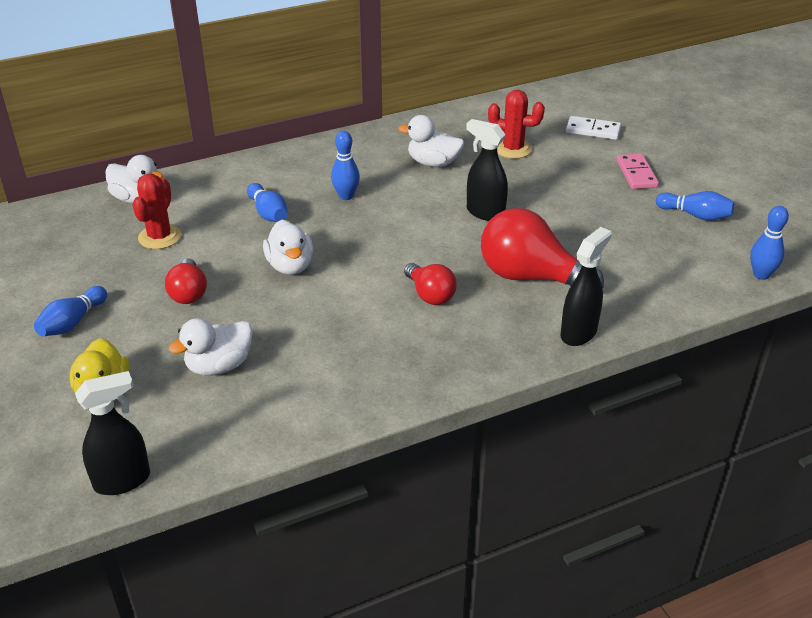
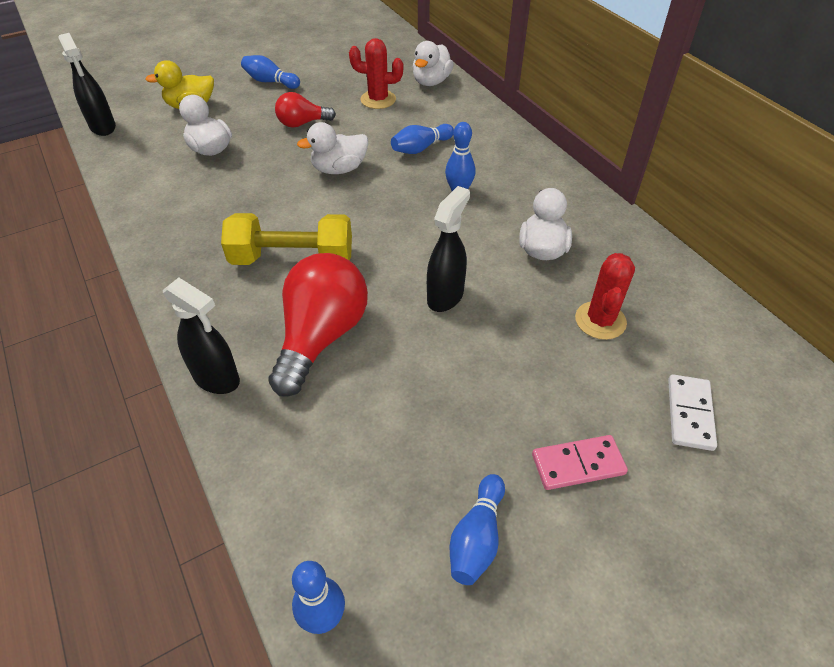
camera: 85 degrees right, 10 degrees up
(430, 295) = (292, 259): red light bulb -> yellow dumbbell

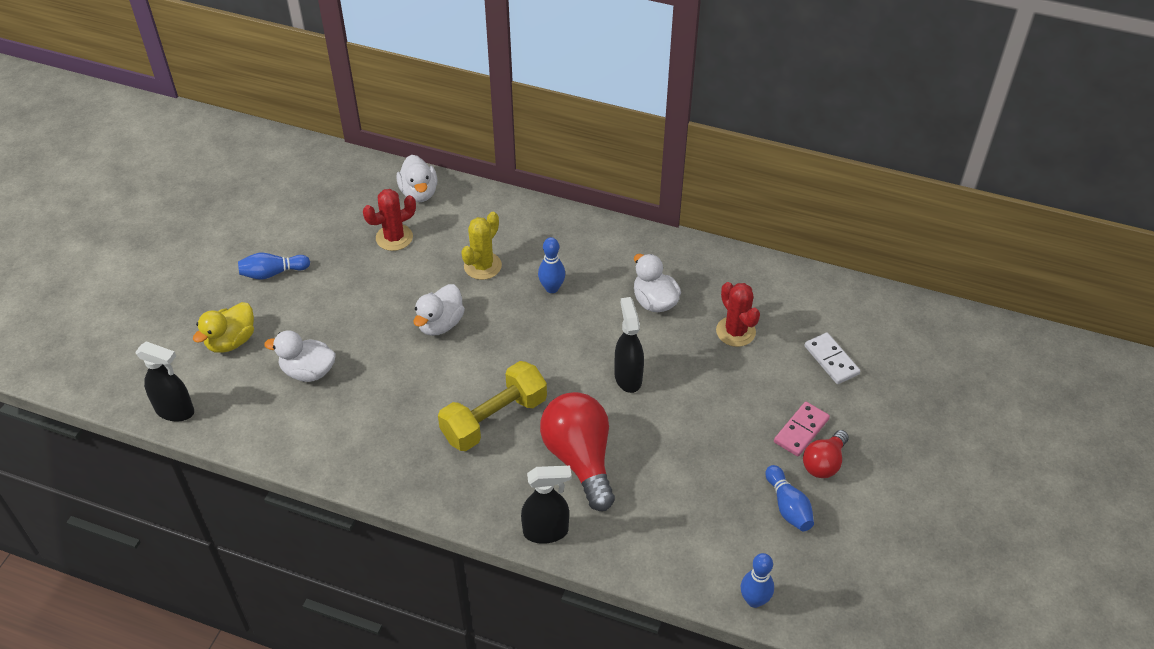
camera: 40 degrees left, 0 degrees up
(302, 123) = (357, 299): red light bulb -> red light bulb (824, 463)
(421, 148) = (482, 266): blue bowling pin -> yellow cactus

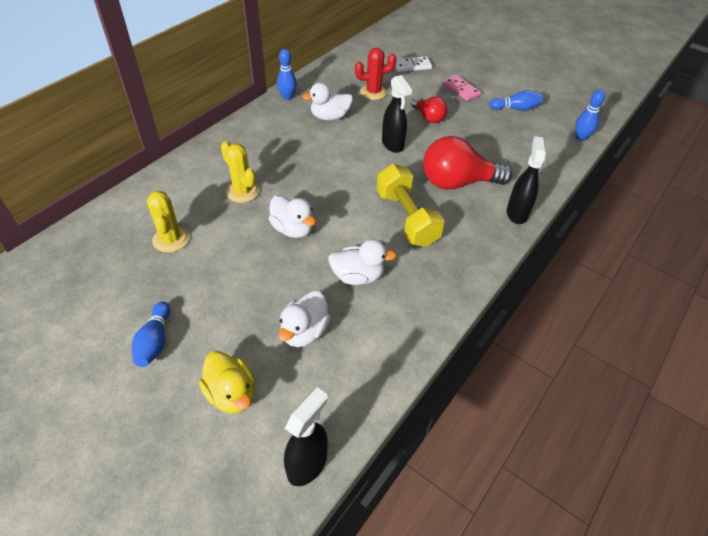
camera: 75 degrees left, 0 degrees up
(394, 237) = (171, 239): red cactus -> yellow cactus
(419, 193) = (126, 212): white duck -> white duck (357, 276)
(552, 288) = (289, 160): blue bowling pin -> blue bowling pin (287, 97)
(628, 377) = (392, 144): black spray bottle -> black spray bottle turned 120 degrees counterclockwise
(824, 463) = (487, 88): red light bulb -> red light bulb (428, 117)

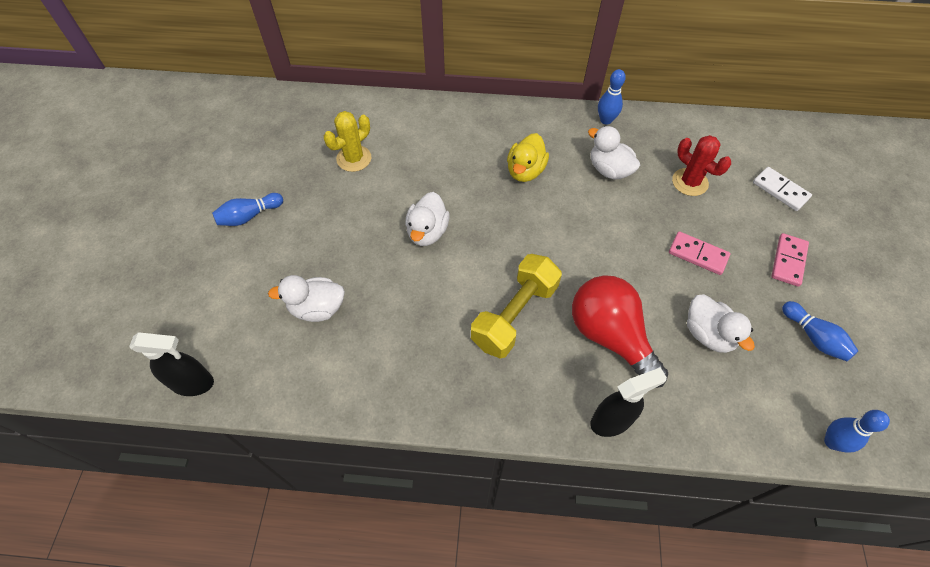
camera: 60 degrees right, 10 degrees up
(231, 394) = (229, 294): yellow duck -> yellow duck (525, 171)
(242, 191) = (445, 168): yellow cactus -> none
(357, 276) = (406, 314): white duck -> white duck (708, 334)
(392, 144) = (618, 245): black spray bottle -> none
(428, 117) = (698, 254): red light bulb -> pink domino

